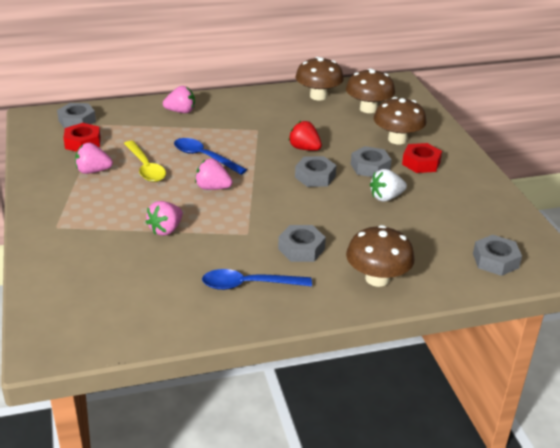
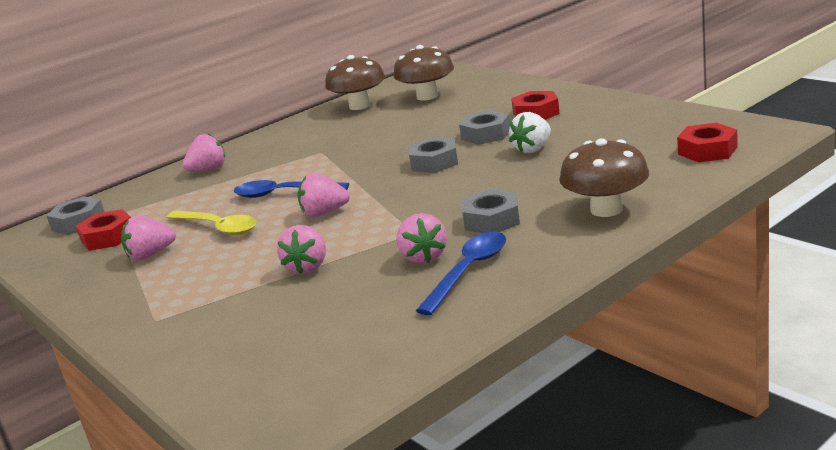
camera: 20 degrees left, 10 degrees down
(235, 258) = (423, 257): none -> pink strawberry
(248, 285) = (468, 271): blue spoon -> blue spoon turned 150 degrees clockwise
(304, 148) = (394, 147): red strawberry -> none
(397, 139) = (488, 106): brown mushroom -> none
(495, 260) = (707, 150): grey nut -> red nut

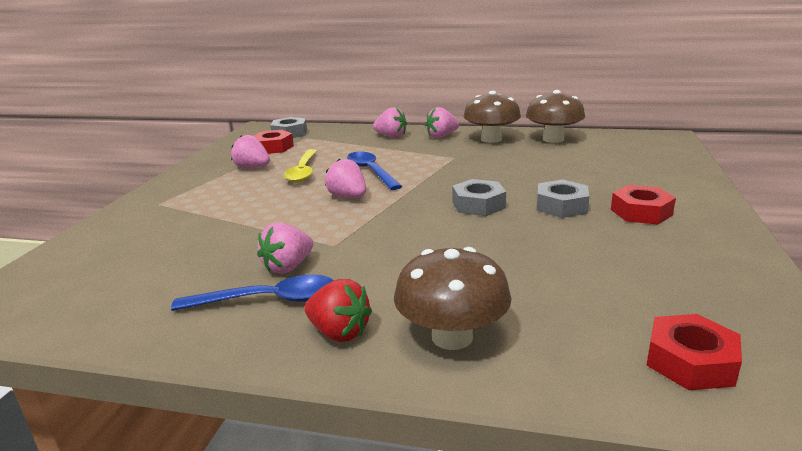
camera: 50 degrees right, 0 degrees up
(308, 267) = (252, 224): pink strawberry -> pink strawberry (441, 136)
(427, 96) = (607, 155): brown mushroom -> brown mushroom (491, 139)
(492, 220) = (381, 274): grey nut -> none
(533, 149) = (556, 240): white strawberry -> none
(553, 248) = (339, 332): none -> red strawberry

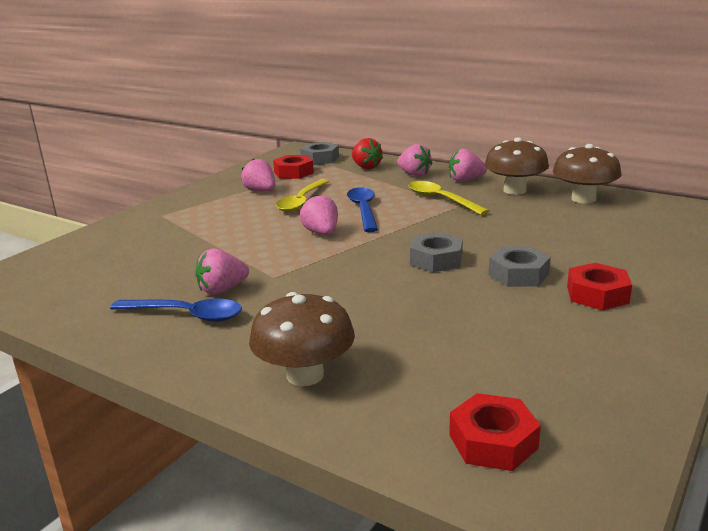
camera: 20 degrees right, 0 degrees up
(339, 332) = (220, 352): red strawberry -> red strawberry (366, 167)
(434, 154) = (441, 200): none -> yellow spoon

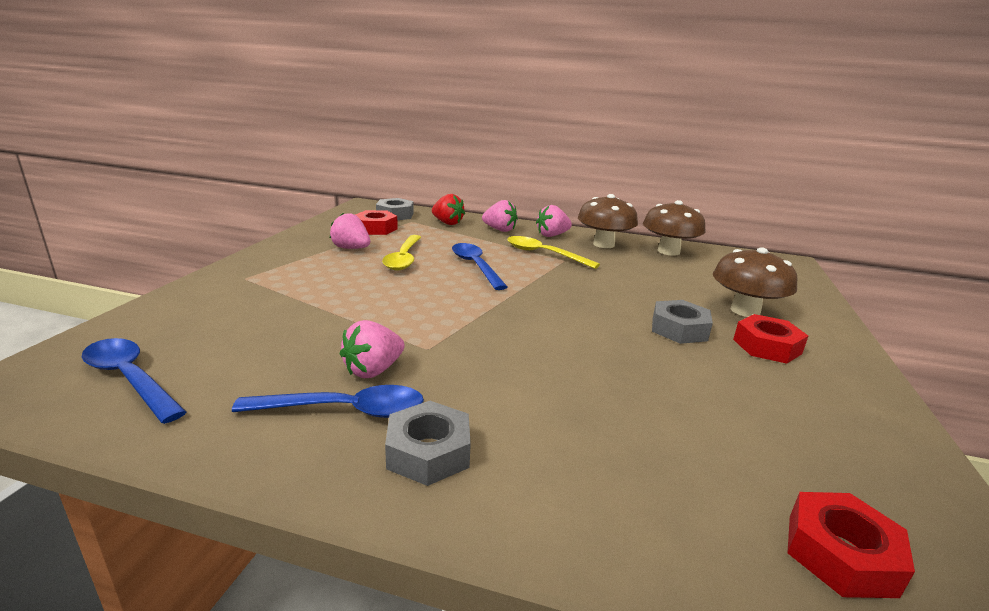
camera: 20 degrees left, 0 degrees up
(56, 284) = (130, 379): none -> blue spoon
(305, 375) = (553, 485): brown mushroom -> brown mushroom (745, 311)
(321, 233) = (448, 293): pink strawberry -> none
(436, 260) = (588, 317): grey nut -> grey nut (428, 452)

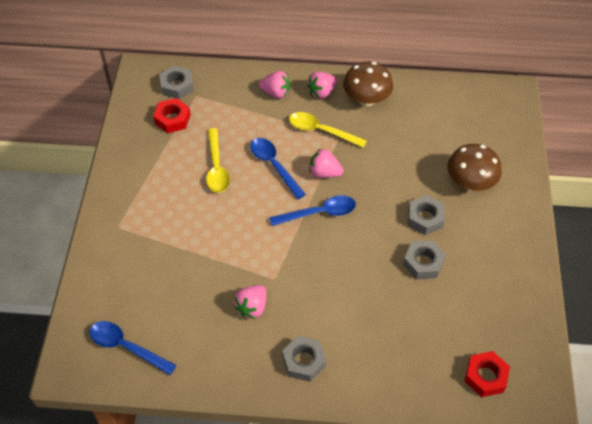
camera: 10 degrees left, 30 degrees up
(344, 410) = (251, 343): blue spoon -> blue spoon (319, 213)
(351, 248) = (169, 161): pink strawberry -> pink strawberry (324, 173)
(447, 223) = (228, 91): red strawberry -> none
(668, 251) = (419, 98): brown mushroom -> none
(678, 369) = (423, 263): none -> grey nut
(767, 346) = (478, 225): red nut -> none

